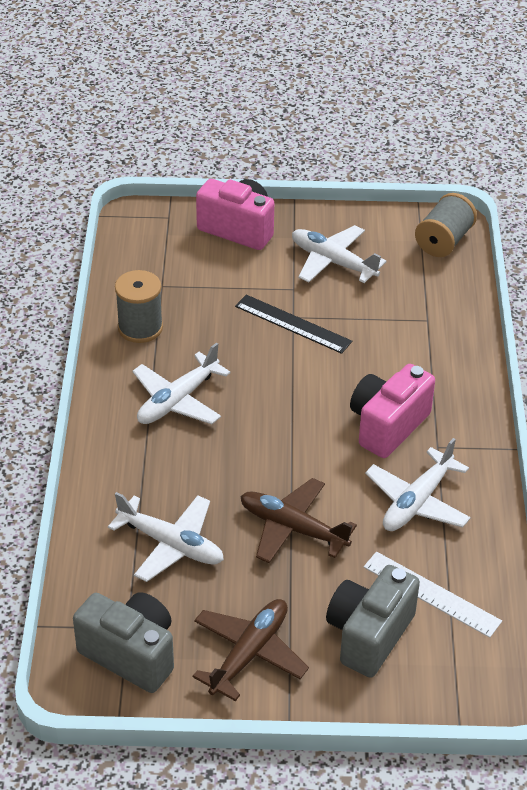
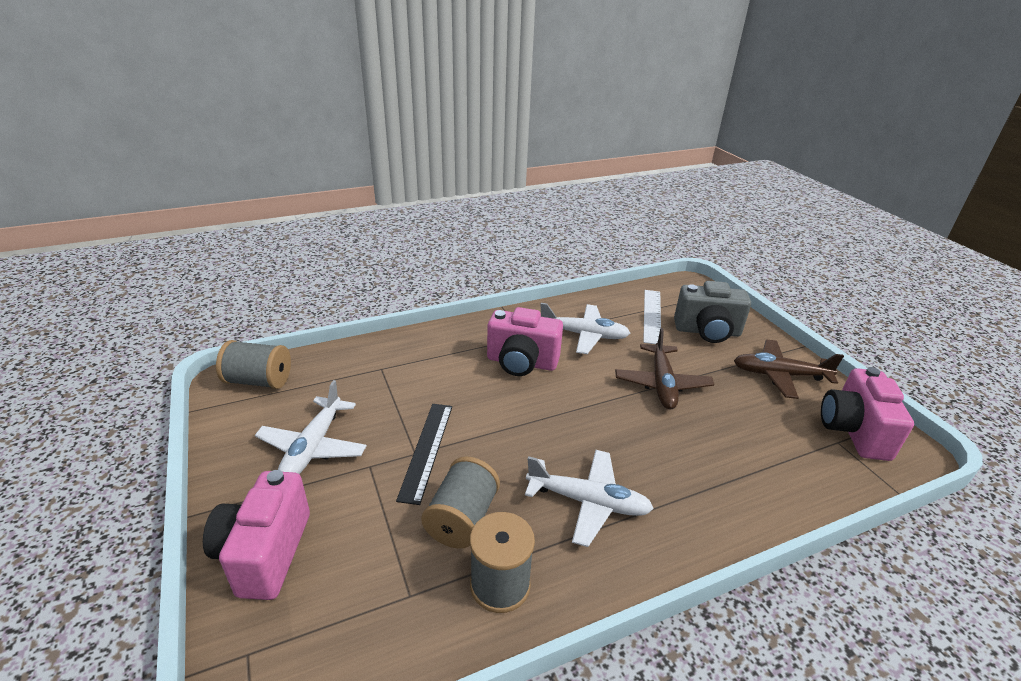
camera: 115 degrees left, 10 degrees down
(131, 654) = (853, 431): grey camera -> pink camera
(171, 544) = (744, 444): white plane -> none
(207, 325) = (462, 518): none -> grey spool

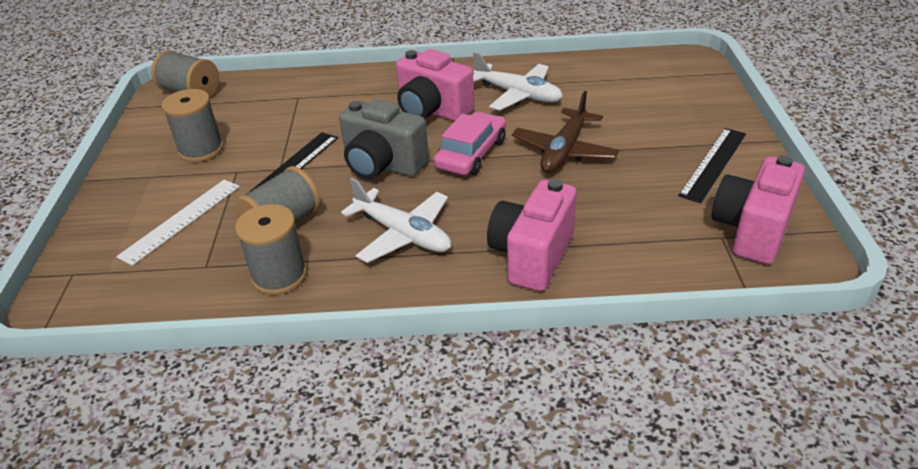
camera: 25 degrees right, 5 degrees up
(265, 553) = (121, 215): pink camera -> pink camera (532, 256)
(313, 447) = (201, 150): white plane -> grey spool
(587, 401) = (471, 153): none -> pink car
(652, 316) = (612, 86): white ruler -> white ruler (181, 220)
(707, 332) = (665, 109): grey camera -> grey camera (383, 165)
(779, 375) = (713, 164): brown plane -> black ruler

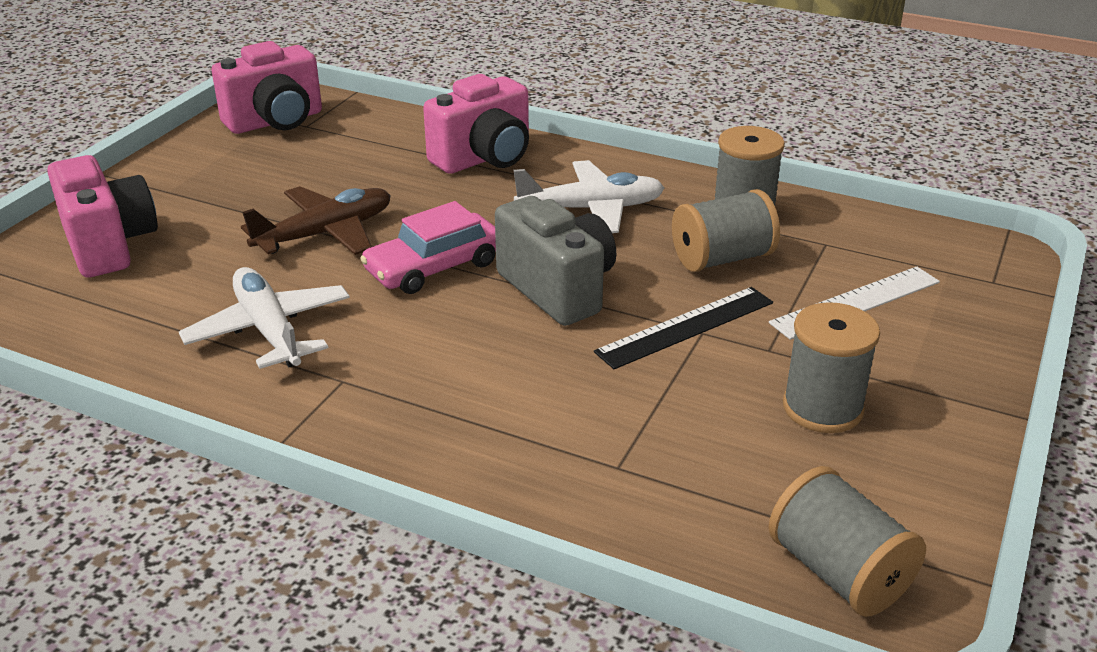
camera: 155 degrees left, 5 degrees down
(403, 234) = (591, 209): white plane -> white plane turned 105 degrees clockwise
(432, 111) = (419, 349): pink camera -> pink camera (109, 245)
(713, 164) = (203, 173): black ruler -> none

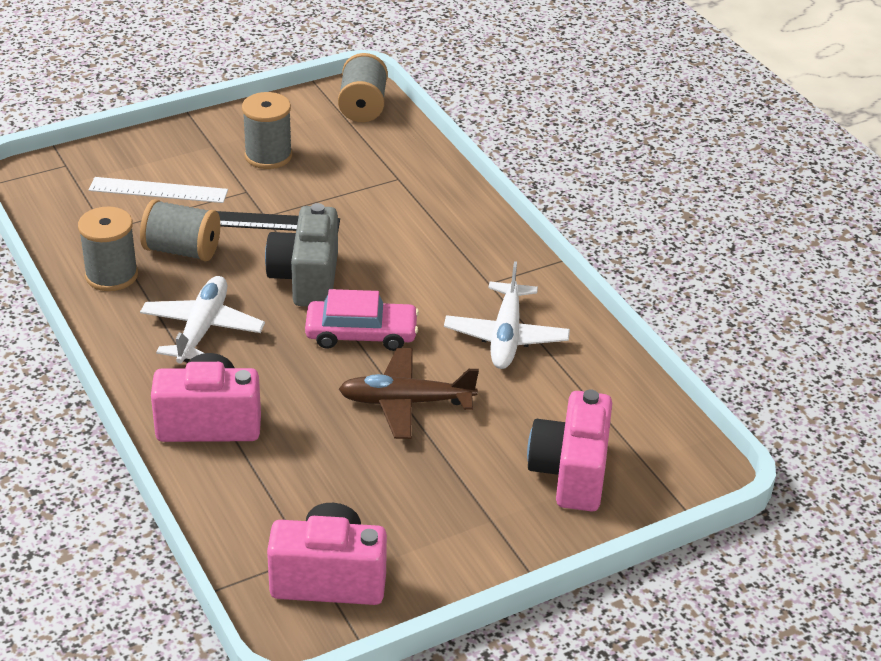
camera: 145 degrees left, 5 degrees up
(591, 209) = (202, 329): white plane -> white plane turned 75 degrees clockwise

